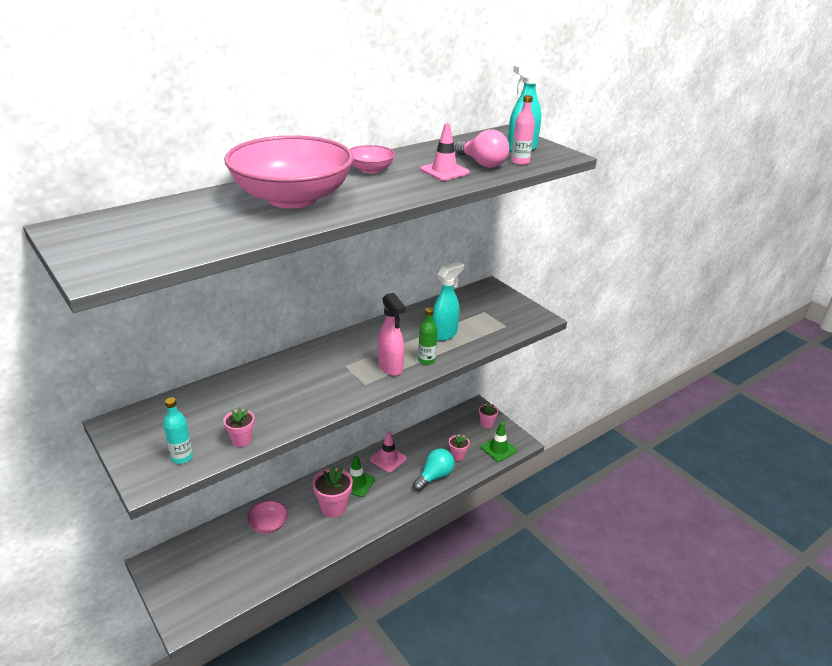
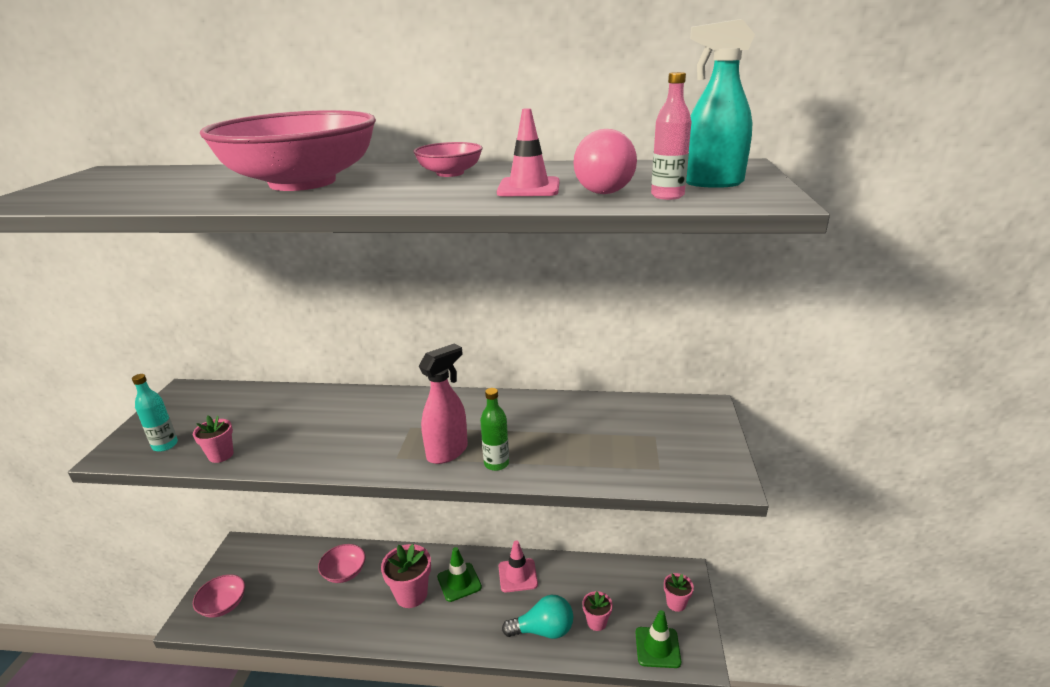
camera: 45 degrees right, 5 degrees down
(198, 598) = (223, 605): none -> pink bowl
(390, 367) = (448, 452): pink spray bottle -> pink spray bottle turned 150 degrees counterclockwise
(444, 334) = (562, 442): turquoise spray bottle -> none

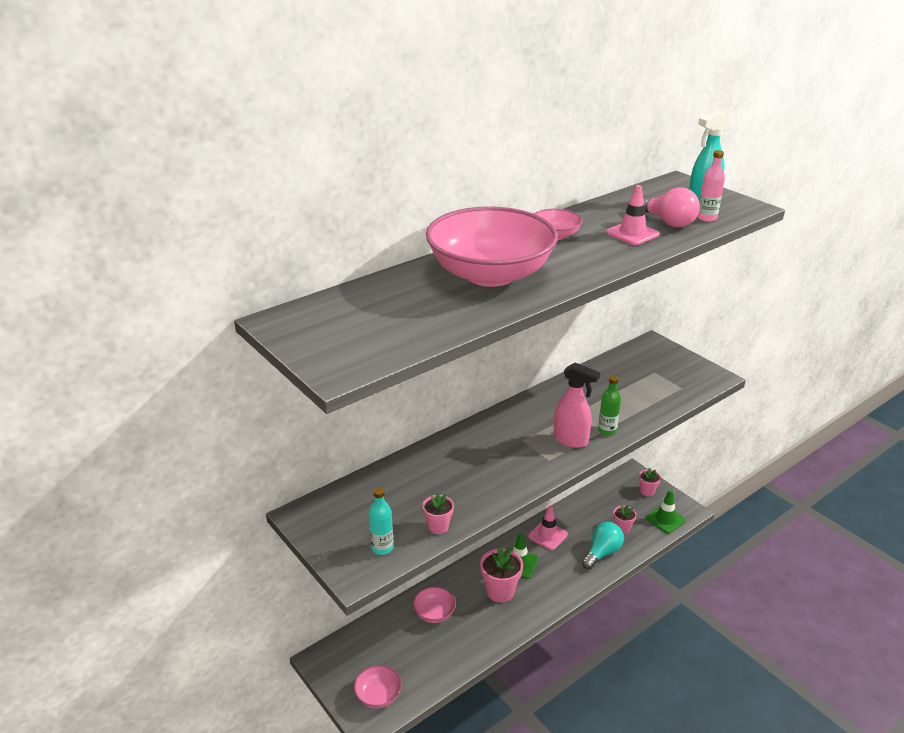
camera: 45 degrees left, 5 degrees up
(448, 452) = (571, 440): pink spray bottle -> pink spray bottle turned 120 degrees clockwise

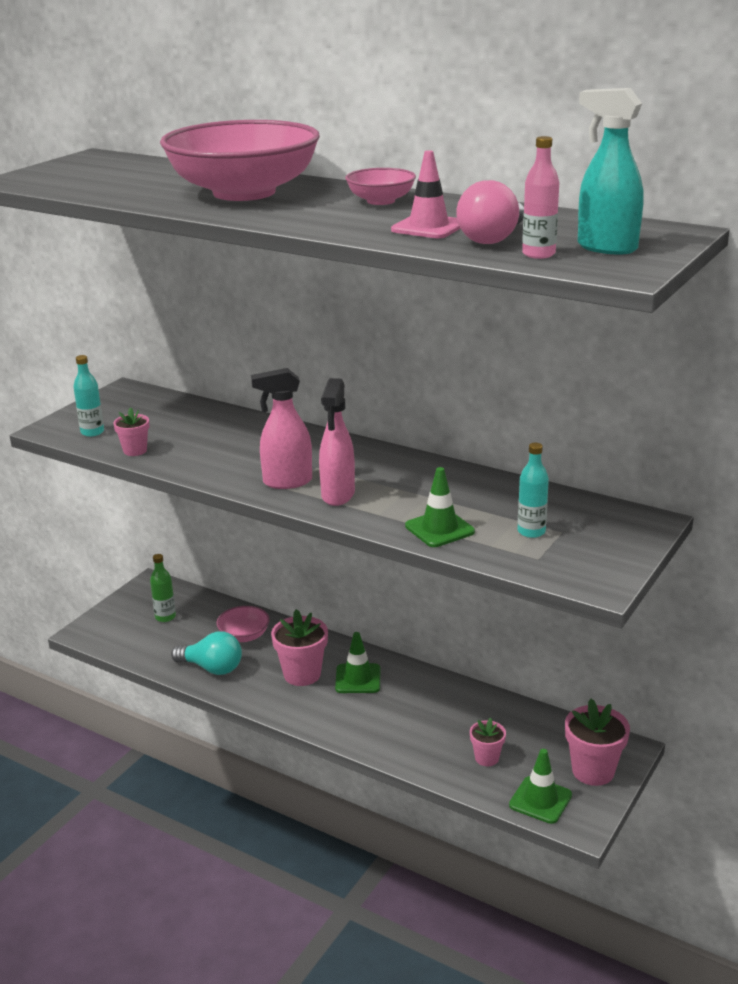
camera: 70 degrees right, 5 degrees down
(378, 695) = (118, 629): pink bowl -> none
(539, 458) = (287, 482): none -> pink spray bottle
(548, 535) = (425, 692): pink traffic cone -> none
(602, 552) = (423, 746): turquoise light bulb -> turquoise light bulb (212, 668)
(607, 430) = (377, 515): green bottle -> green bottle (165, 617)
(634, 411) = (439, 529): none -> green traffic cone
(647, 491) = (593, 771): pink flower pot -> pink flower pot, size x1.72
(650, 381) = (531, 531): none -> turquoise bottle

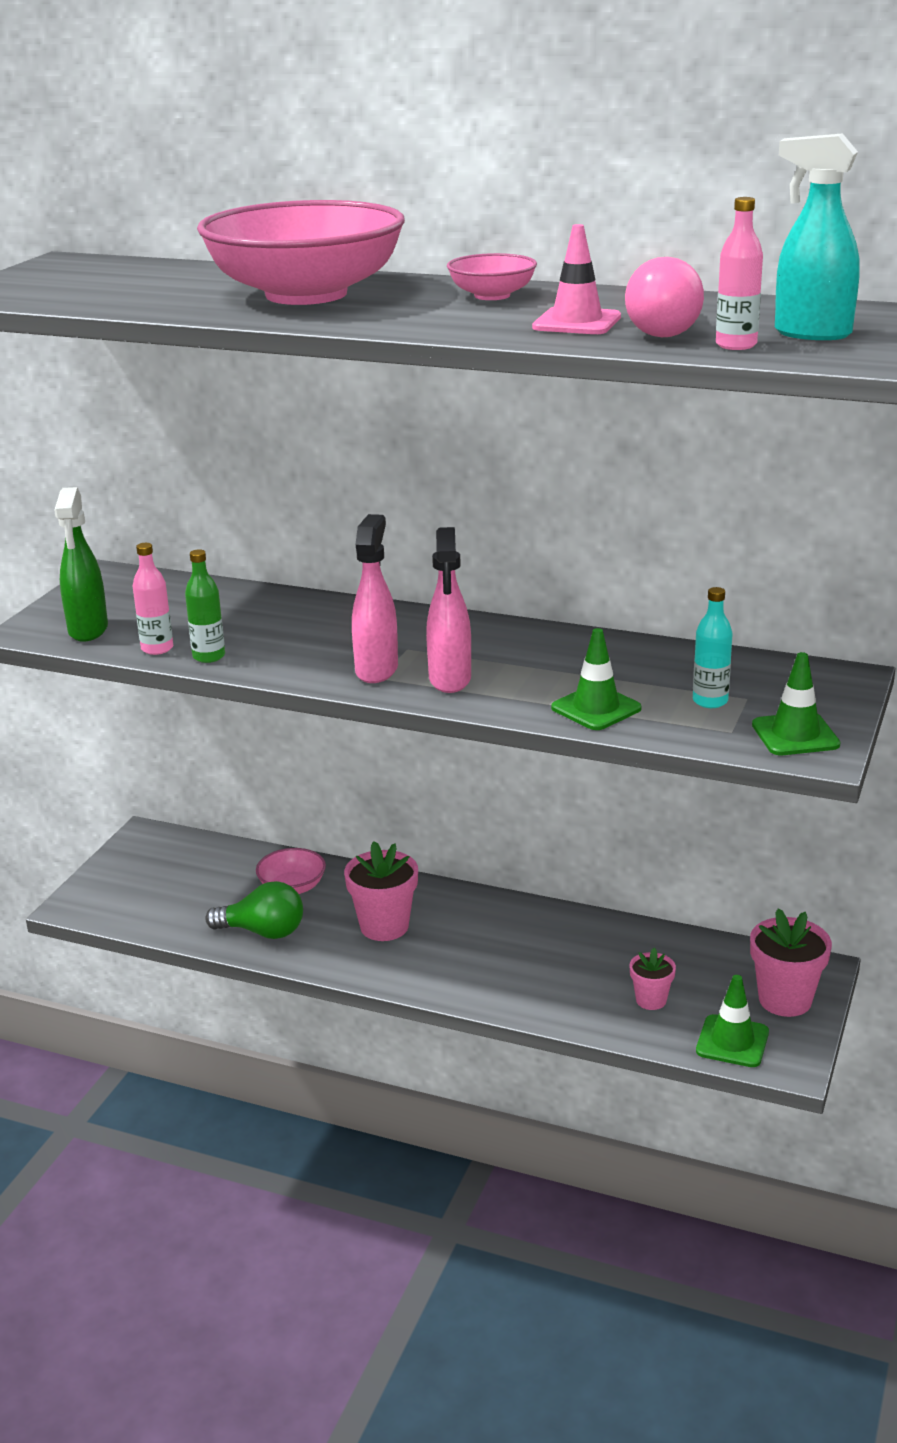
camera: 10 degrees left, 0 degrees up
(92, 432) = (88, 630): turquoise bottle -> green spray bottle
(135, 450) = (157, 648): pink flower pot -> pink bottle
(165, 617) = (179, 875): green bottle -> green bottle (209, 656)
(212, 668) = (263, 932): turquoise light bulb -> green light bulb
(287, 482) = (377, 670): pink spray bottle -> pink spray bottle turned 120 degrees clockwise
(358, 679) = (458, 924): green traffic cone -> green traffic cone (795, 735)

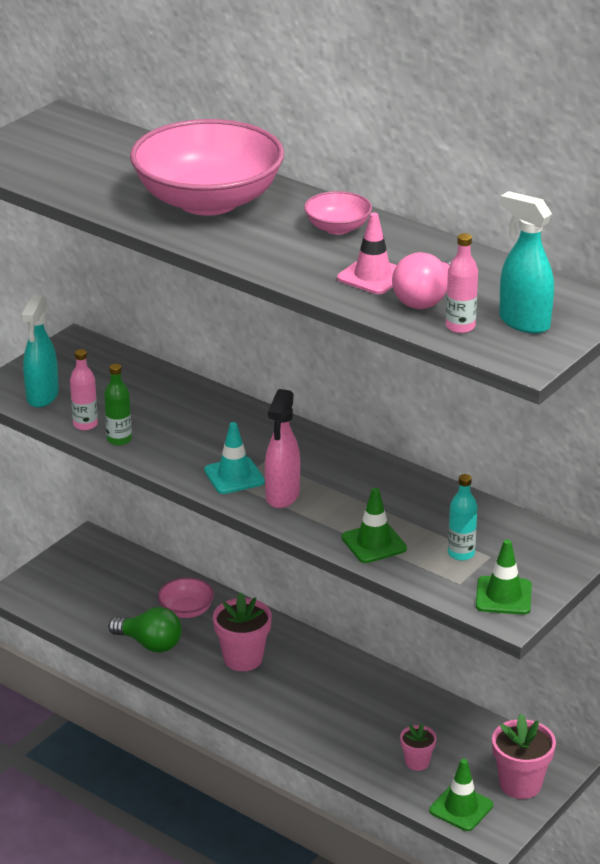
camera: 15 degrees right, 5 degrees up
(88, 630) = (42, 397): green spray bottle -> turquoise spray bottle
(377, 670) = (234, 476): pink spray bottle -> turquoise traffic cone

